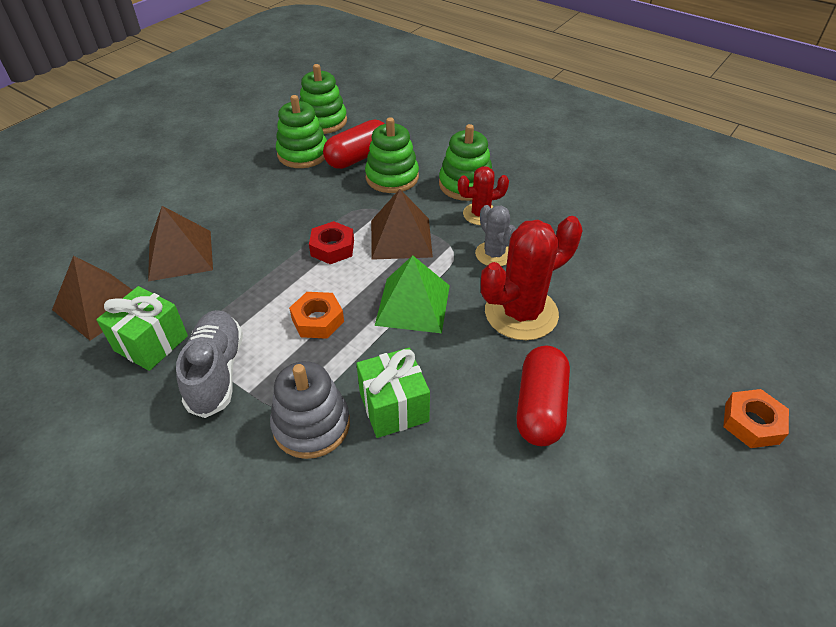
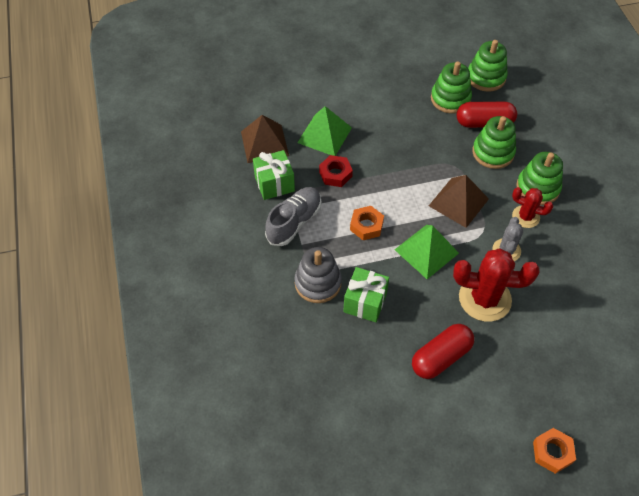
camera: 40 degrees right, 10 degrees up
(180, 255) = (324, 135): brown pyramid -> green pyramid
(332, 248) = (412, 183): red nut -> red nut (335, 174)

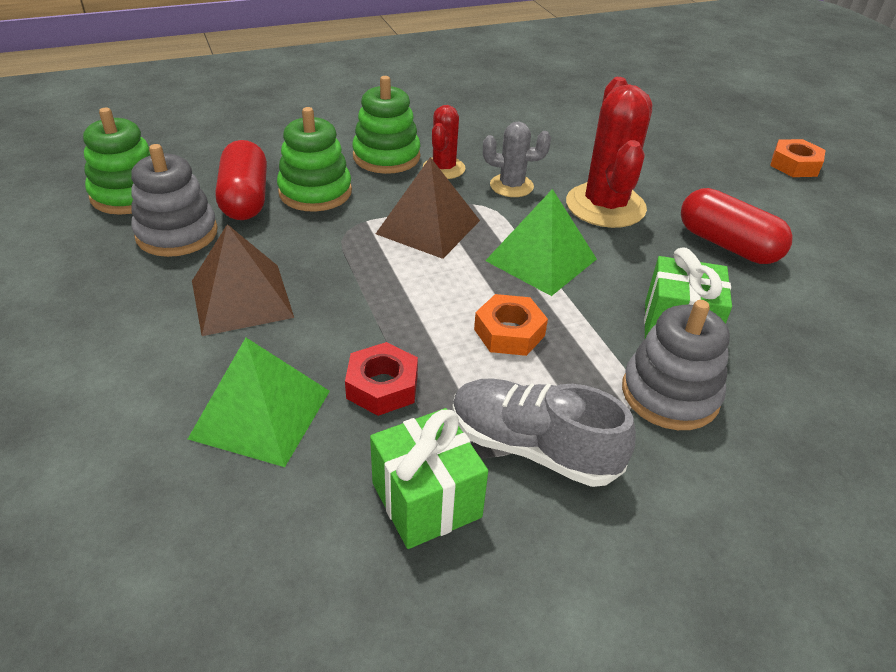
camera: 100 degrees left, 15 degrees down
(264, 143) = (285, 542): brown pyramid -> brown pyramid (241, 299)
(450, 99) = (177, 234): green stacking toy -> grey stacking toy

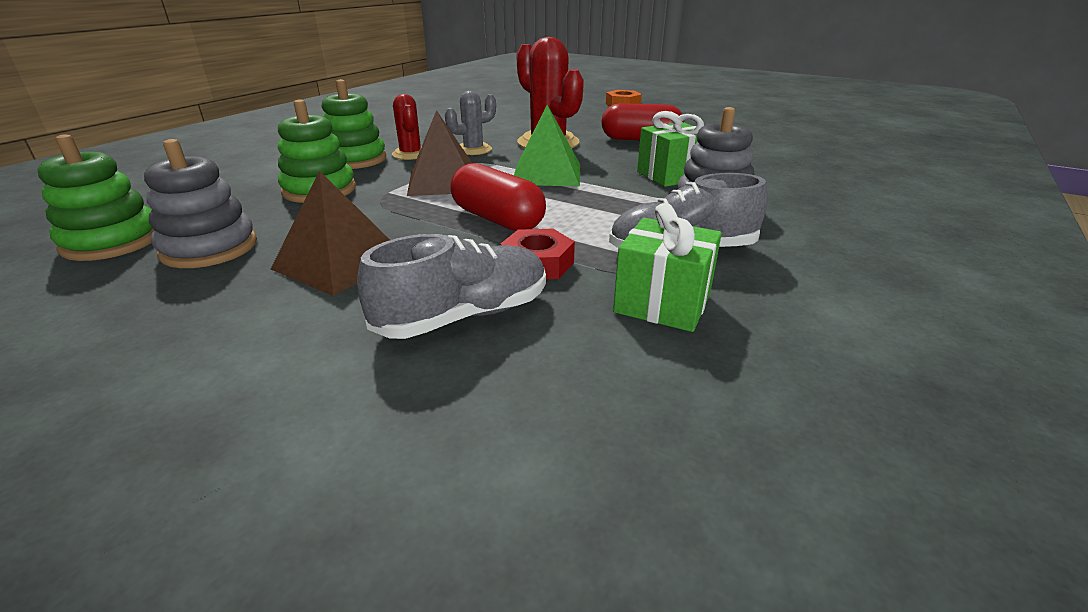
camera: 35 degrees left, 10 degrees down
(245, 199) = (255, 210): red capsule -> red capsule (497, 219)
(261, 414) = (464, 316): green pyramid -> grey shoe
(509, 332) = (580, 209): orange nut -> none

